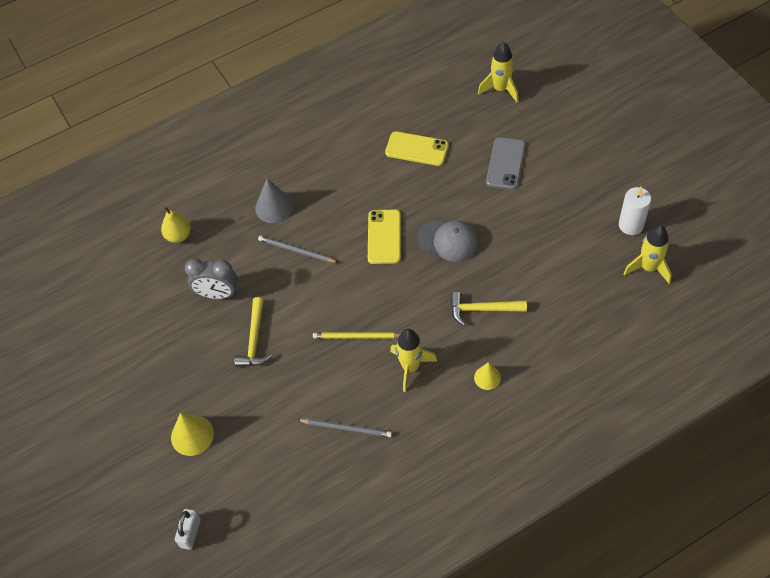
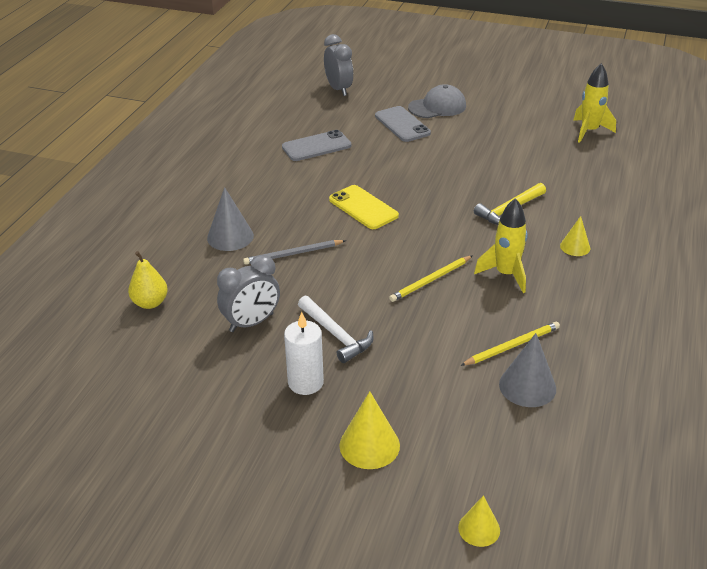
camera: 45 degrees left, 20 degrees down
(190, 533) = (479, 528): white padlock -> yellow cone
(254, 340) = (336, 335): yellow hammer -> white hammer
(320, 465) = (527, 386): none -> grey cone
(346, 428) = (512, 346): grey pencil -> yellow pencil
(417, 149) = (316, 146): yellow phone -> grey phone
(448, 240) = (421, 185): grey cap -> grey cap (437, 107)
(500, 89) = (338, 89): yellow rocket -> grey clock
(631, 225) = (543, 116): white candle -> white candle (305, 382)

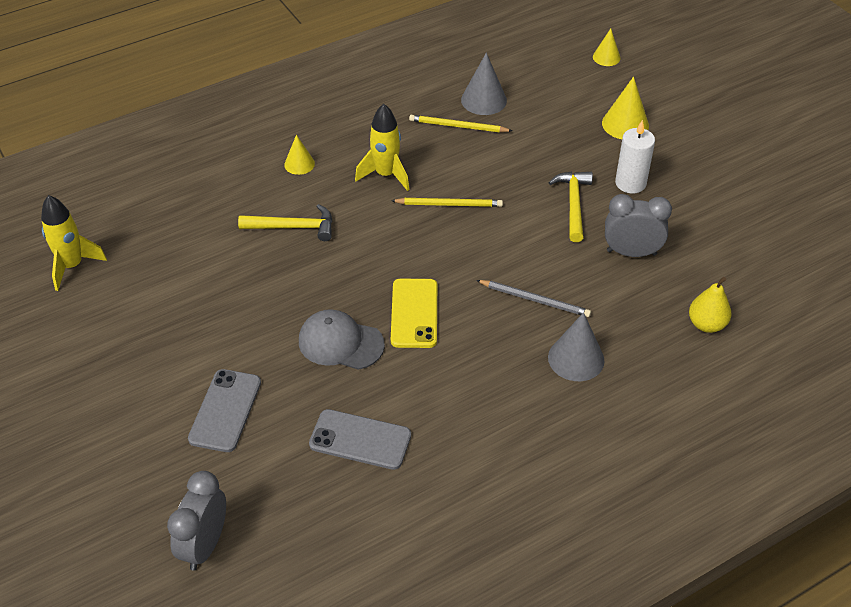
camera: 140 degrees left, 10 degrees up
(336, 335) = (573, 204): white hammer -> yellow hammer
(437, 107) = (146, 414): grey cap -> grey cap (340, 343)

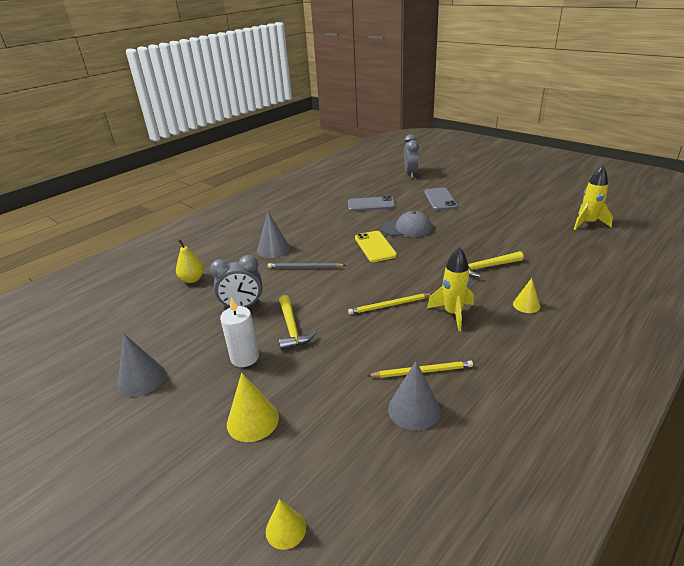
camera: 165 degrees right, 15 degrees down
(740, 187) = (142, 379): none -> grey cone

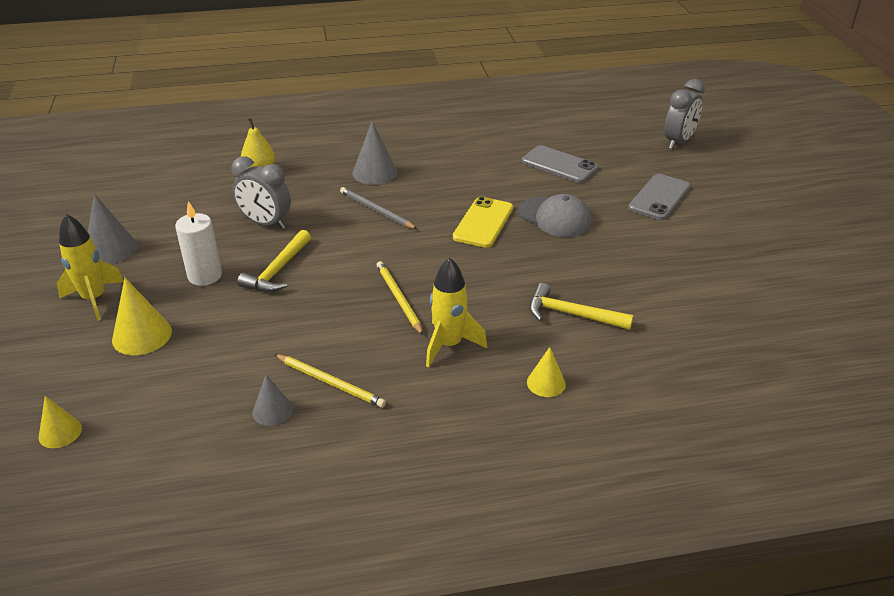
camera: 35 degrees right, 5 degrees up
(389, 305) = (399, 298): yellow pencil -> yellow pencil turned 45 degrees clockwise
(414, 409) = (272, 410): grey cone -> grey cone, size x0.63
(588, 223) = (818, 331): yellow rocket -> yellow rocket (94, 299)

